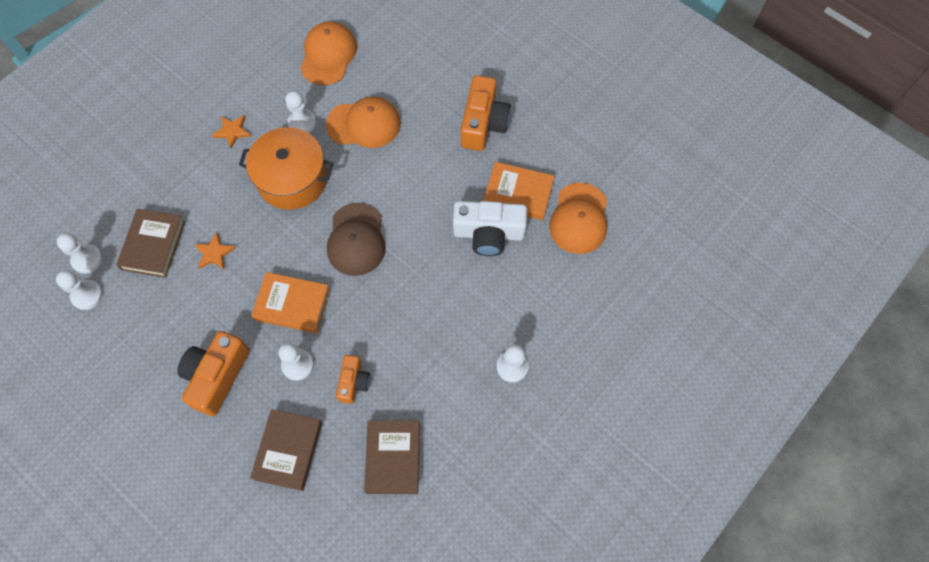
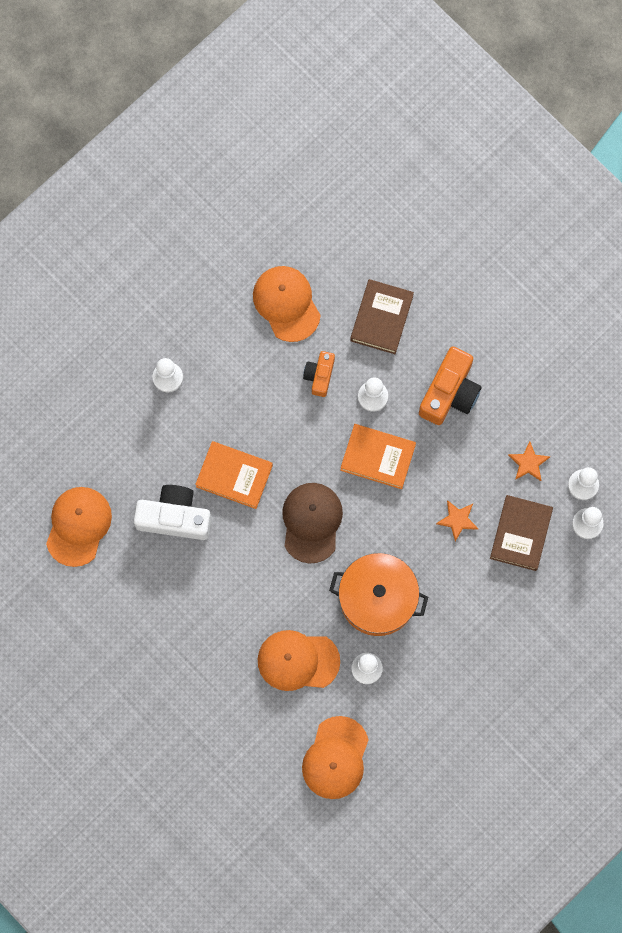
camera: 175 degrees left, 10 degrees up
(232, 131) = (444, 664): orange star -> orange star (528, 463)
(393, 458) = (286, 304): brown book -> orange cap
(483, 123) = (165, 650): orange camera -> none
(518, 194) = (138, 560): orange book -> orange book (234, 476)

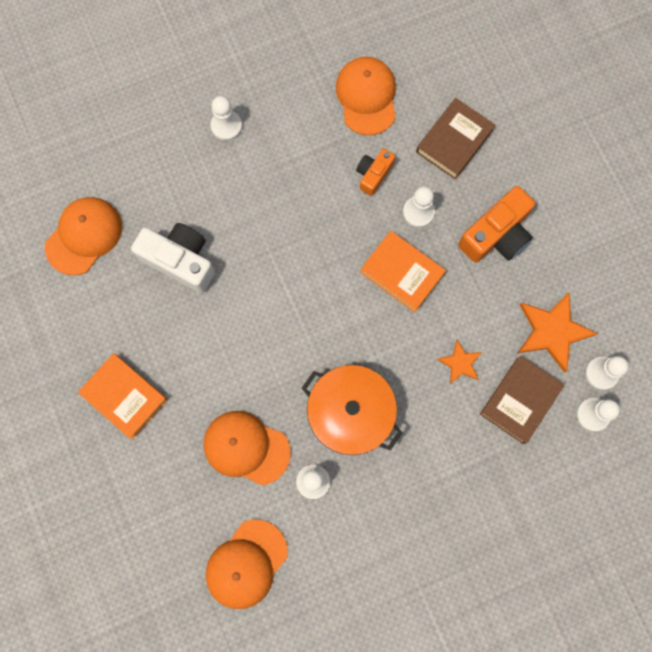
camera: 20 degrees right, 0 degrees up
(234, 476) = (253, 241): orange book -> orange book (125, 396)
(311, 522) = (312, 313): brown cap -> none
(528, 463) = (552, 331): orange star -> orange star, size x1.79

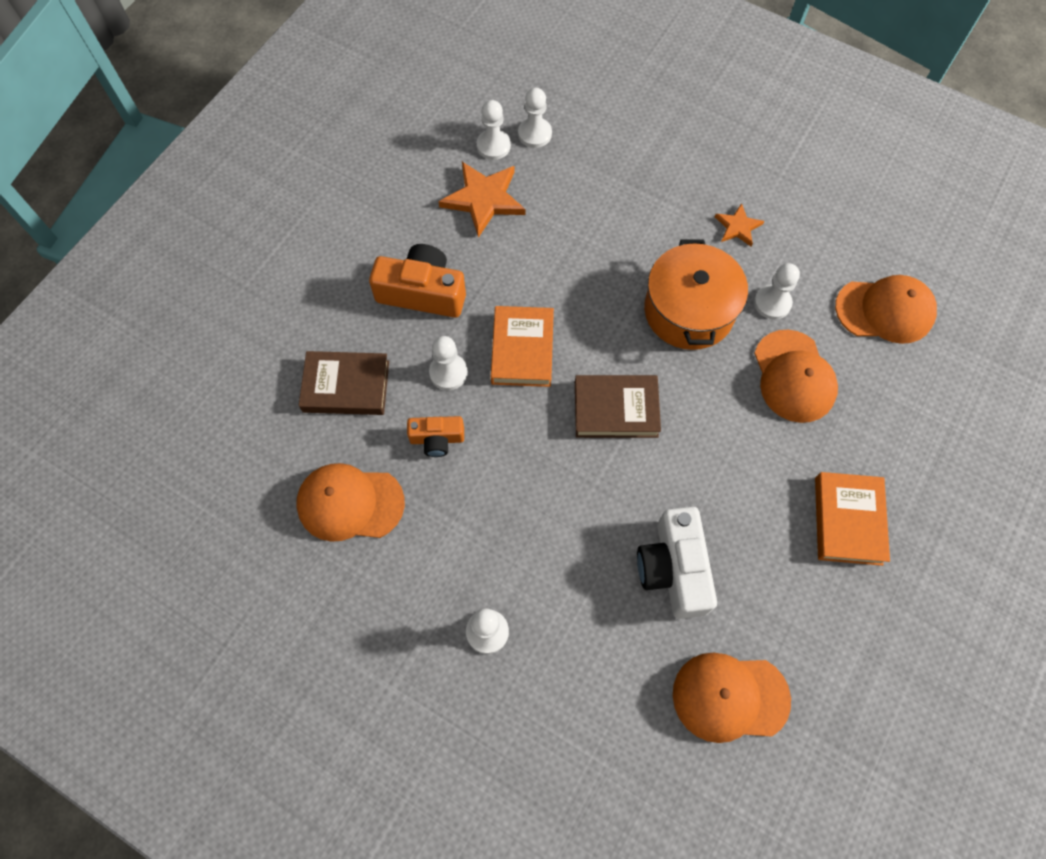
camera: 125 degrees left, 10 degrees down
(366, 97) = (350, 503): orange cap -> orange cap turned 45 degrees clockwise
(460, 363) = (570, 252): orange star -> orange star (738, 227)
(520, 400) = (566, 190): brown book -> brown book (616, 409)

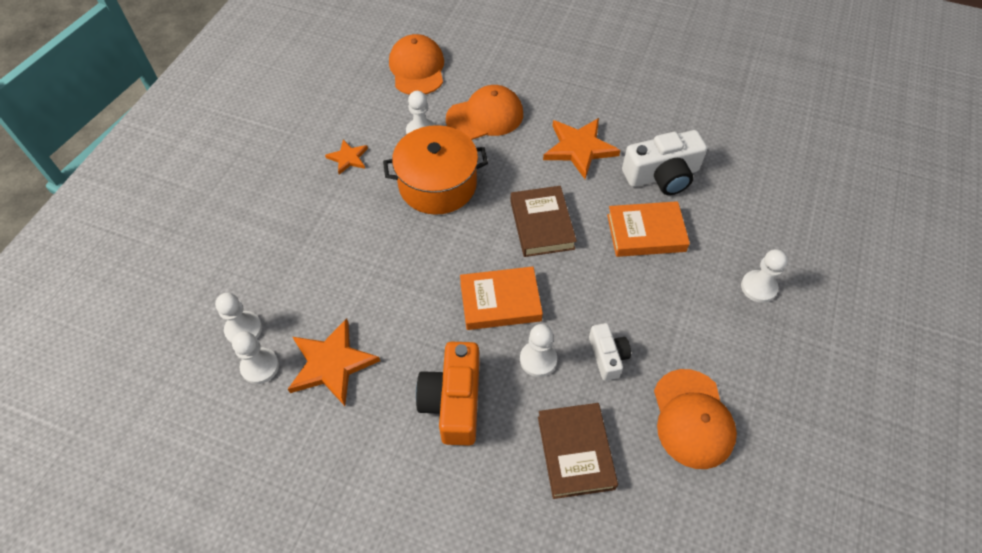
camera: 100 degrees left, 10 degrees down
(437, 439) = (607, 356): orange camera -> white camera
(729, 477) = (579, 148): none -> orange star
(730, 697) = (738, 138): orange cap -> none
(847, 520) = (591, 84): orange book -> orange book (646, 233)

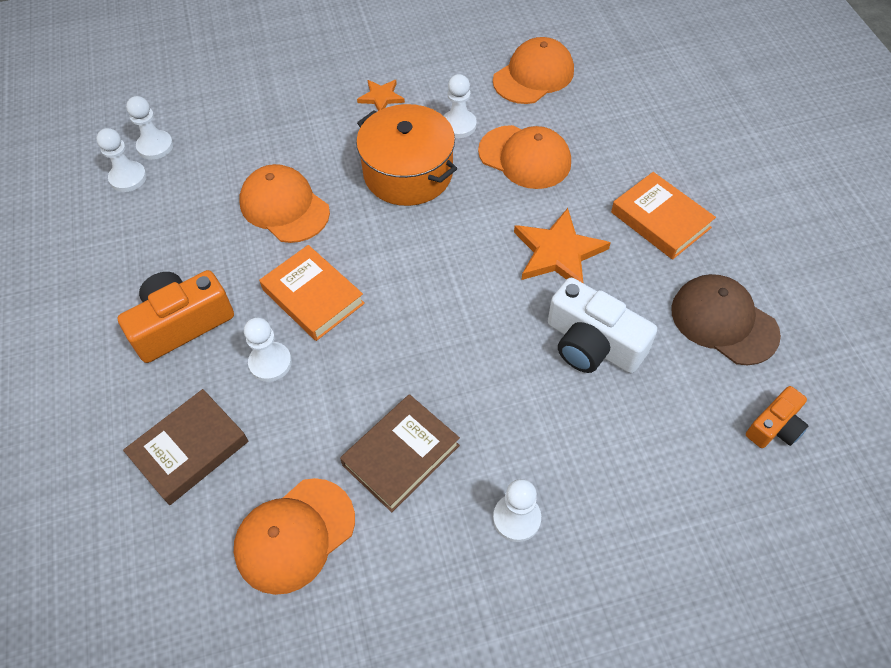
camera: 55 degrees right, 0 degrees up
(332, 364) = (161, 219): orange star -> none
(398, 274) = (284, 207): none -> orange cap
(541, 225) = (430, 277): brown book -> brown book (401, 455)
(607, 356) = (315, 418): white camera -> none
(646, 233) = (498, 370): orange book -> orange book (660, 220)
(693, 108) = (724, 321): none -> brown cap
(777, 133) = (775, 427): none -> orange camera

